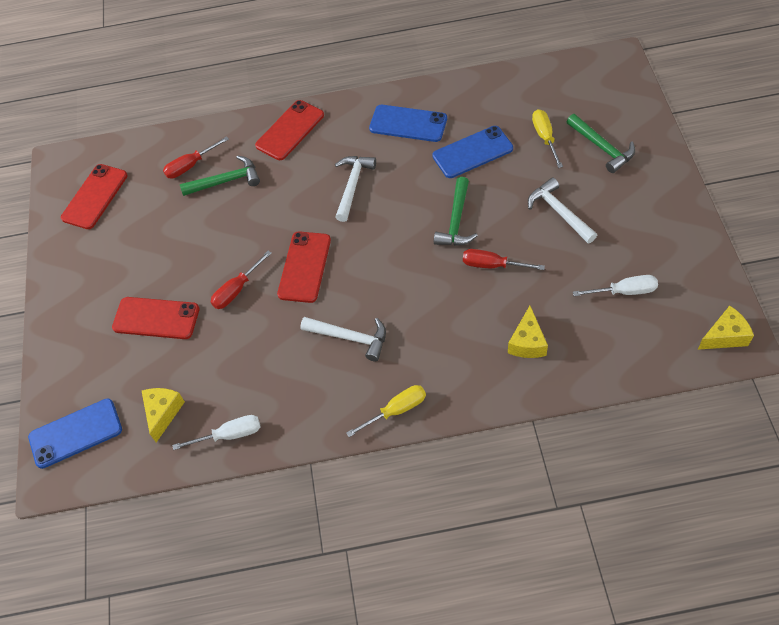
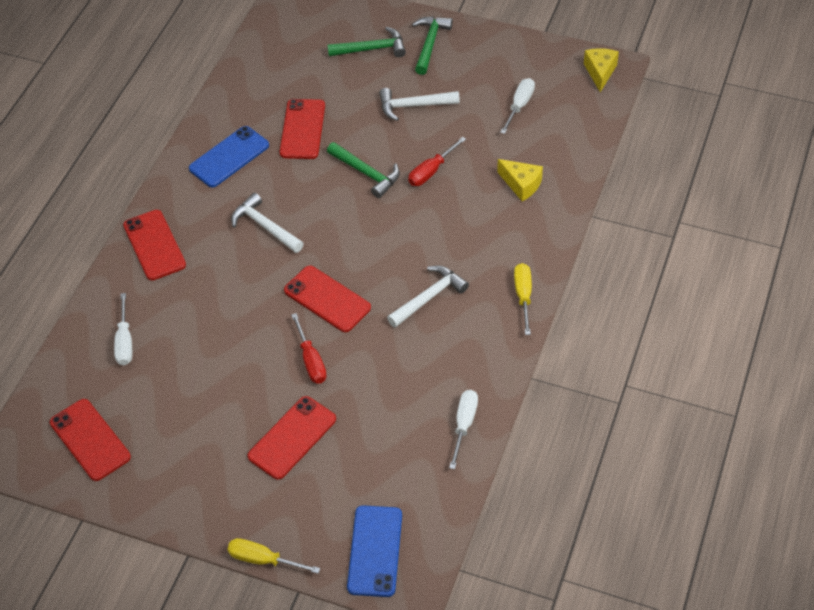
camera: 65 degrees left, 5 degrees down
(163, 413) = (404, 469): yellow cheese -> none
(191, 165) = (125, 341): red screwdriver -> white screwdriver
(226, 181) = (171, 320): green hammer -> green hammer (430, 44)
(472, 152) = (302, 129): blue phone -> red phone
(545, 137) = (329, 77): yellow screwdriver -> yellow screwdriver (263, 560)

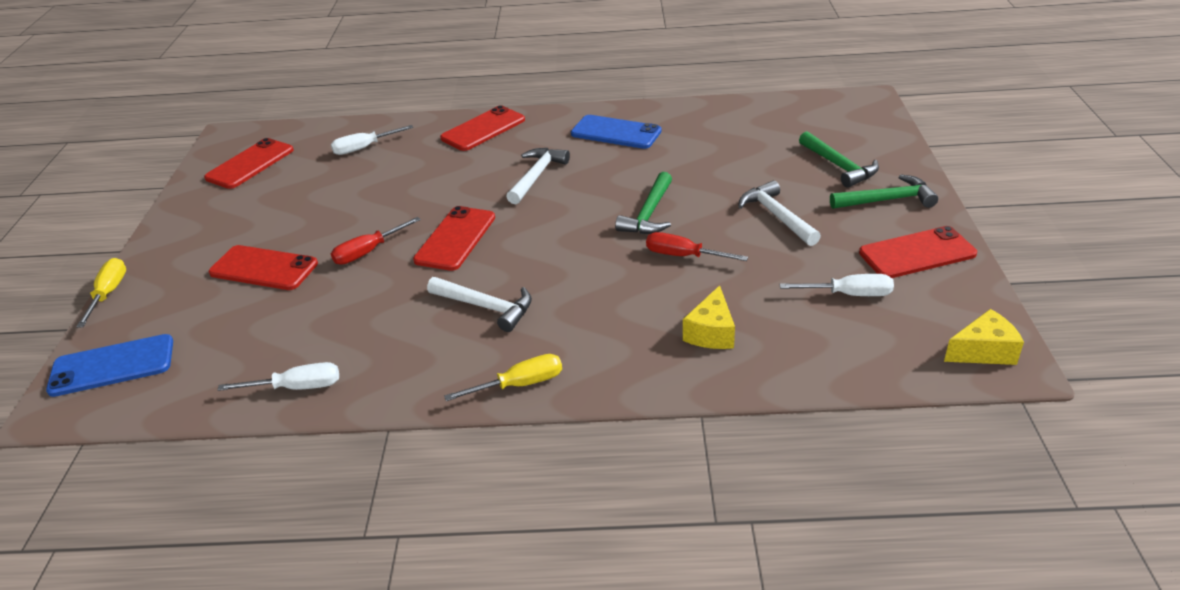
camera: 70 degrees right, 15 degrees down
(302, 129) = (683, 159): red phone -> red phone (917, 253)

